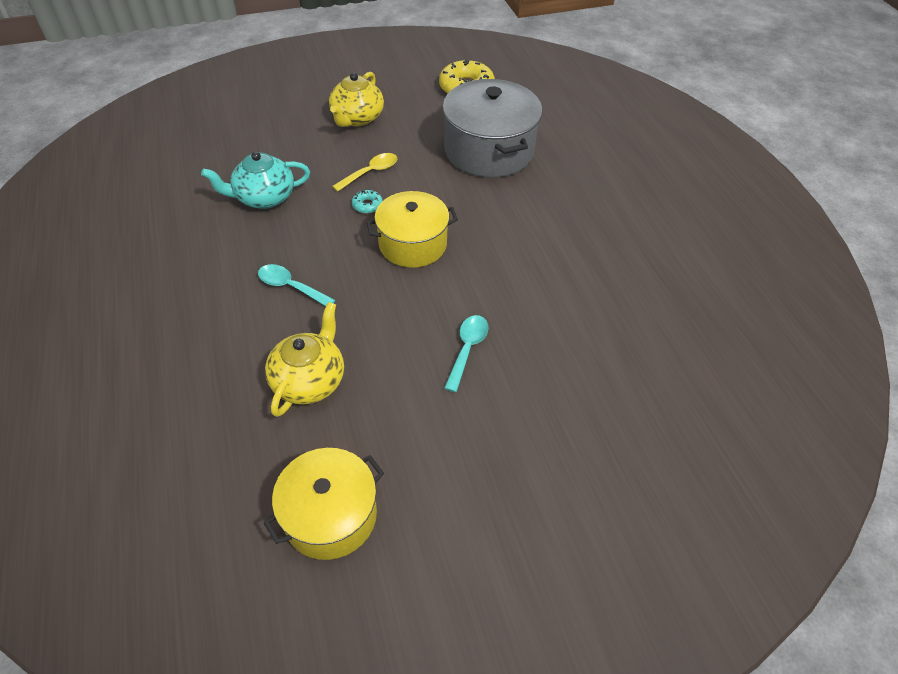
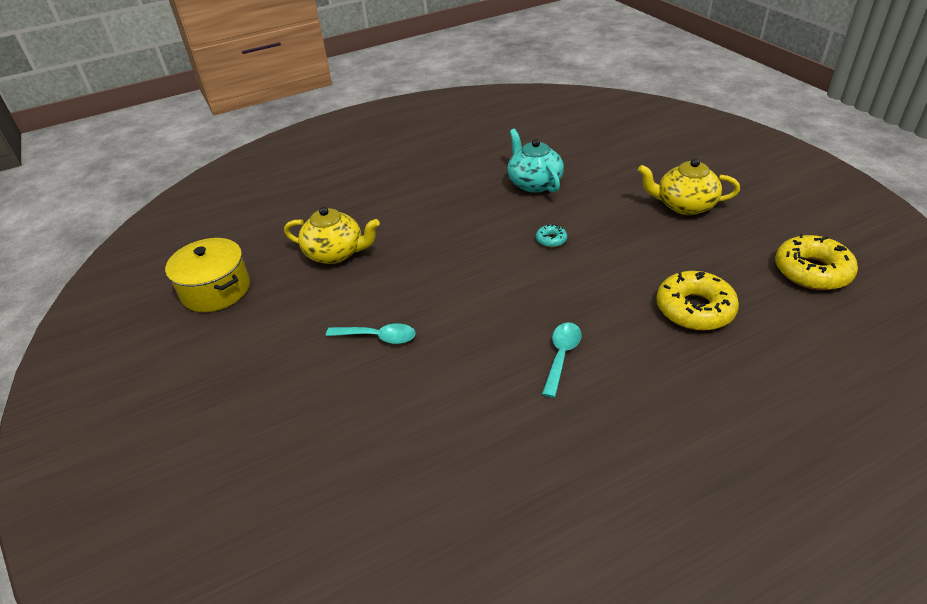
camera: 85 degrees right, 10 degrees down
(290, 287) = (432, 221): turquoise spoon -> turquoise spoon (561, 356)
(370, 172) = (601, 232): yellow spoon -> none
(412, 244) = (507, 278): yellow pot -> none
(489, 150) = (694, 309): grey pot -> yellow donut

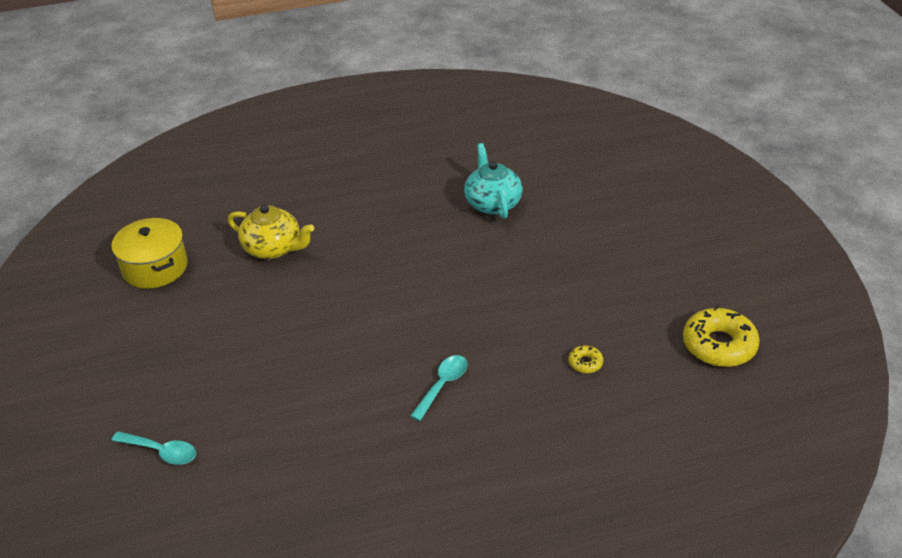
camera: 10 degrees right, 0 degrees up
(378, 337) = (287, 339): turquoise spoon -> turquoise spoon (161, 452)
(551, 240) = (482, 269): turquoise donut -> none
(684, 206) = (632, 254): yellow teapot -> none
(694, 309) = (585, 363): yellow donut -> yellow donut, size x0.46

